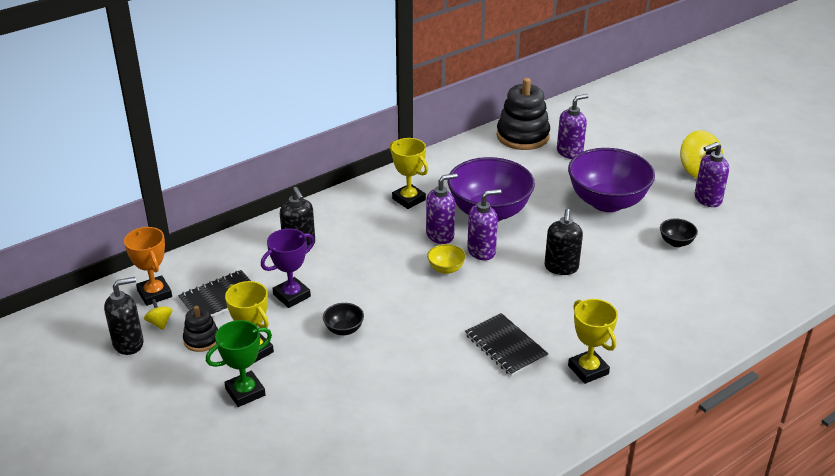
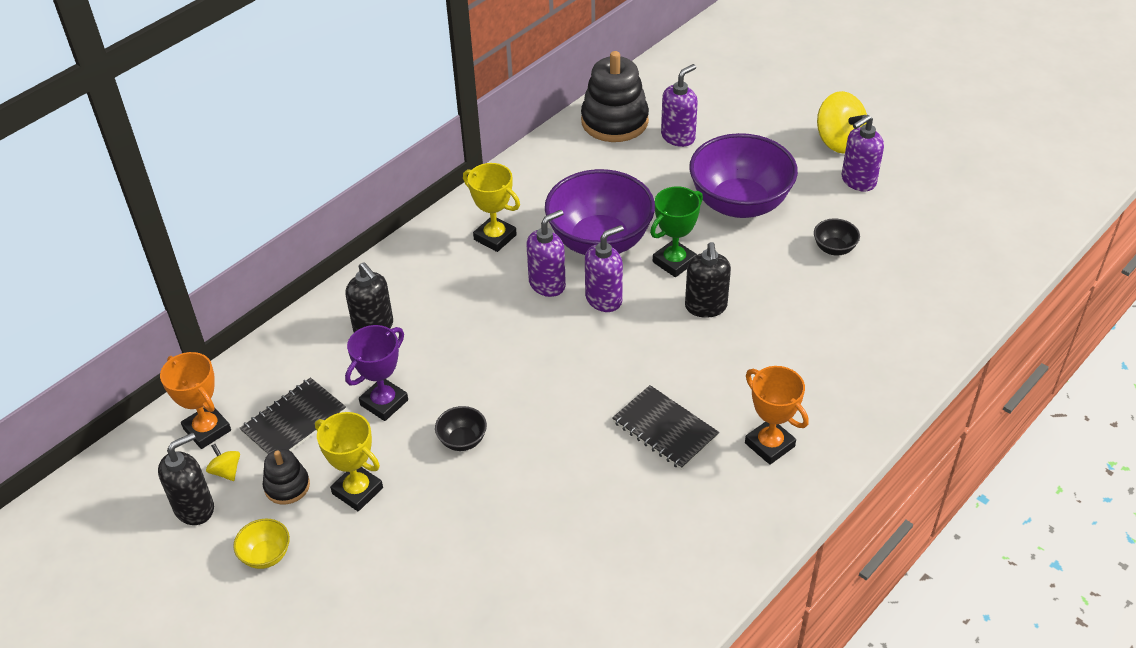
camera: 10 degrees left, 10 degrees up
(245, 392) = (363, 551): green trophy -> green trophy (674, 262)
(446, 269) = (566, 332): yellow bowl -> yellow bowl (266, 555)
(588, 370) = (769, 445): yellow trophy -> orange trophy

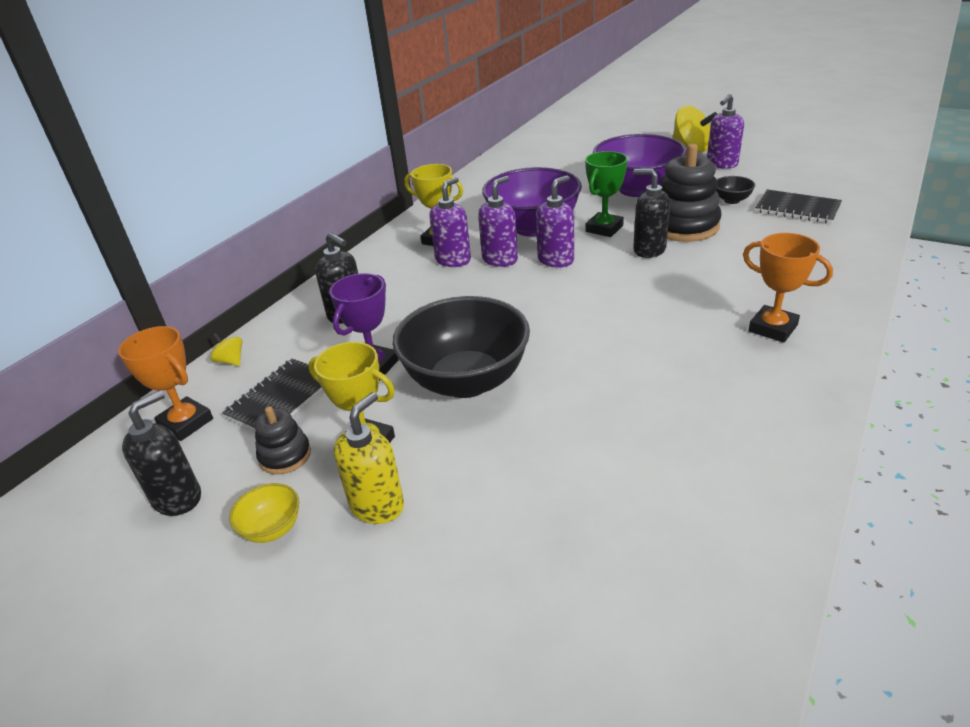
camera: 10 degrees left, 10 degrees down
(226, 471) = (212, 455): yellow spinning top -> yellow spinning top (231, 361)
(352, 553) = (377, 505): none -> yellow soap dispenser
(462, 440) = (466, 381): black bowl -> black bowl, size x2.40
(614, 121) = (510, 165): black stacking toy -> black stacking toy (684, 226)
(665, 429) = (665, 335): black notebook -> black notebook (797, 209)
(678, 137) = (565, 164): purple soap dispenser -> purple soap dispenser (453, 260)
(706, 307) = (649, 250): black soap dispenser -> black soap dispenser turned 135 degrees clockwise

